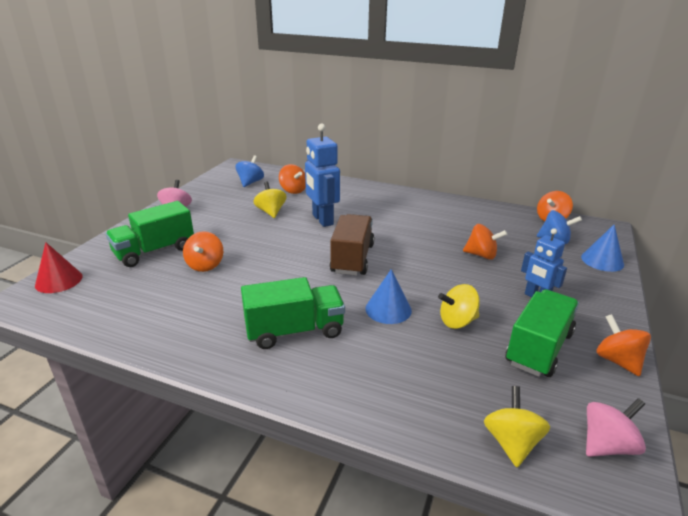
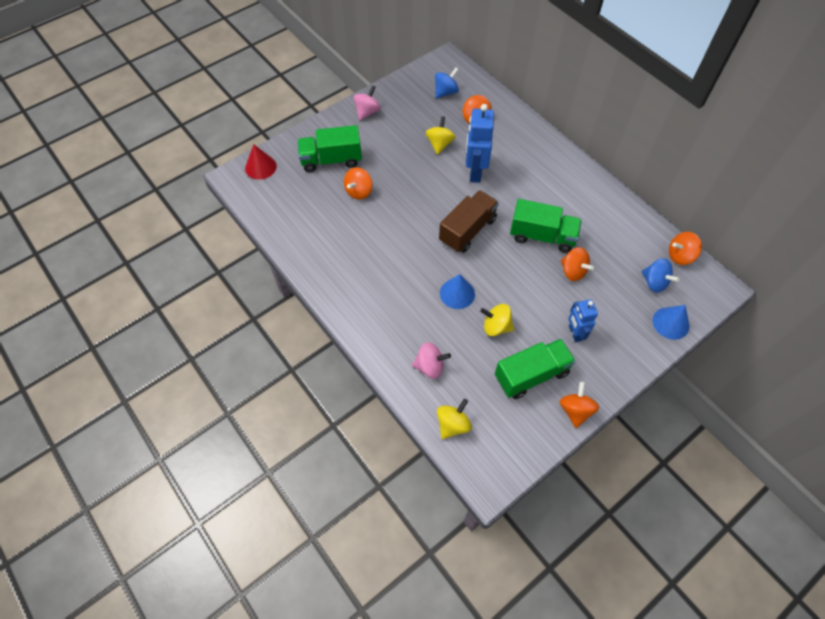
camera: 30 degrees right, 30 degrees up
(294, 331) = (384, 284): green truck -> green truck (542, 236)
(607, 445) = (505, 455): pink spinning top -> pink spinning top (430, 366)

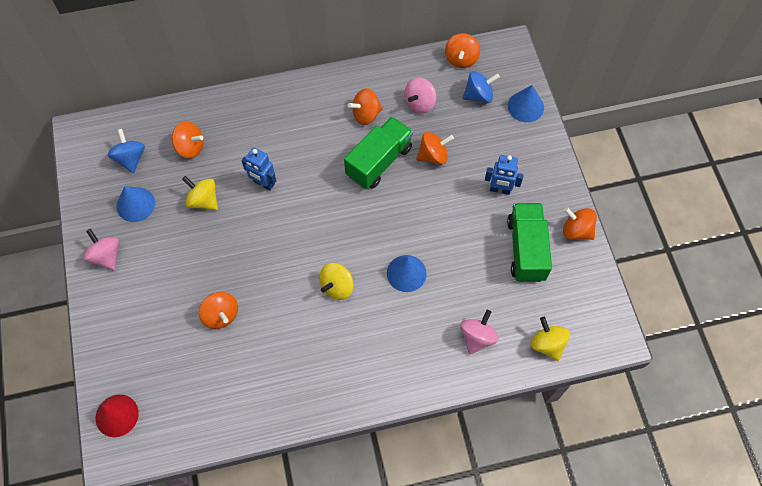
camera: 65 degrees left, 5 degrees up
(331, 160) = (156, 327): green truck -> none
(413, 110) = (135, 204): none -> blue cone
(467, 230) = (335, 227): brown truck -> none
(475, 172) = (263, 184): blue robot -> blue robot, size x0.63
(496, 326) = (461, 255): yellow spinning top -> yellow spinning top (337, 286)
(577, 211) = (366, 114): none -> orange spinning top
(614, 243) = (419, 103): none -> pink spinning top

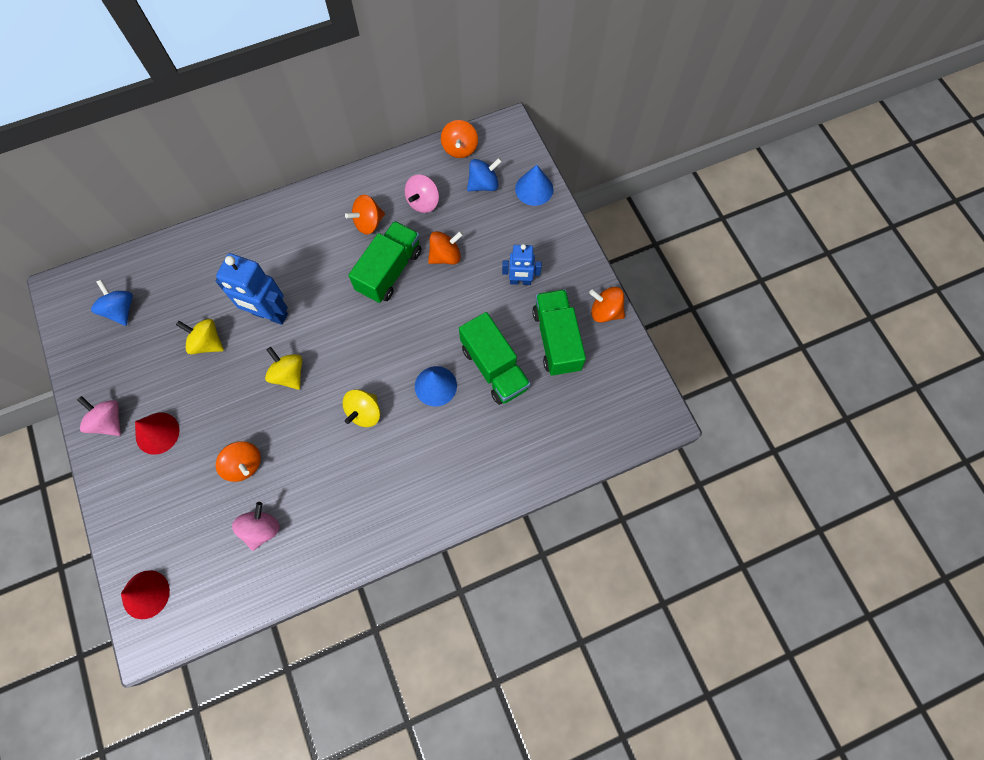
camera: 10 degrees left, 5 degrees up
(135, 204) = (133, 359): blue cone -> none
(147, 274) = (157, 433): none -> red cone
(190, 147) = (184, 287): orange spinning top -> none
(263, 184) = (269, 314): blue robot -> blue robot, size x1.60
(463, 265) = (494, 368): none -> green truck
(477, 337) = (519, 442): pink spinning top -> pink spinning top (261, 529)
(547, 344) = (592, 436): yellow spinning top -> yellow spinning top (289, 374)

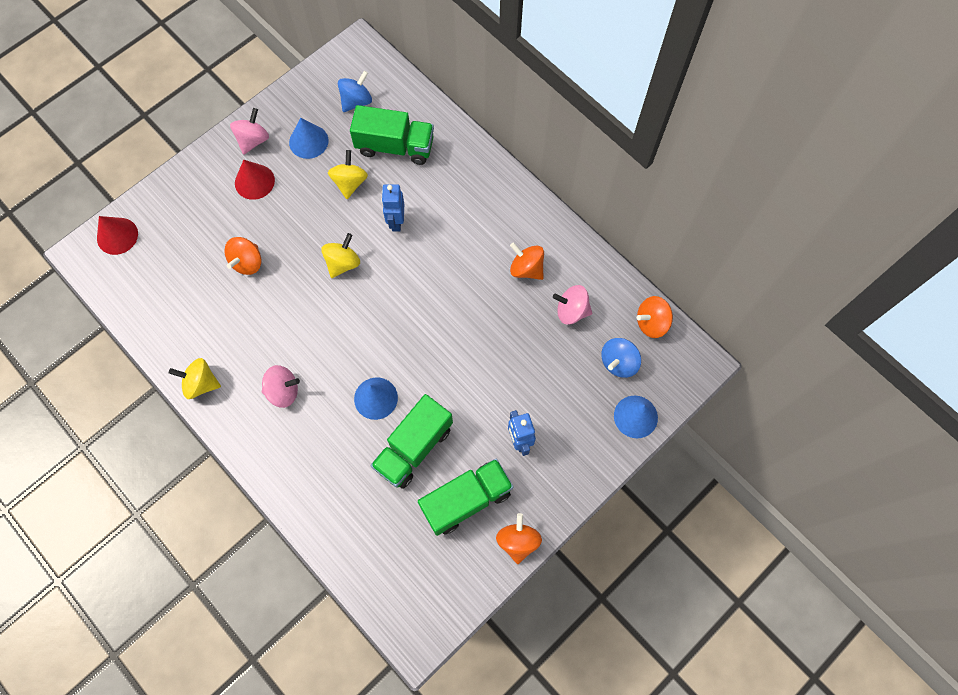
camera: 70 degrees right, 0 degrees up
(140, 368) = (308, 141): none -> blue cone
(261, 529) = (195, 301): pink spinning top -> pink spinning top (283, 391)
(269, 314) = (396, 222): blue robot -> blue robot, size x0.63
(364, 412) = (327, 344): yellow spinning top -> yellow spinning top (201, 383)
(389, 271) = (481, 309): green truck -> green truck (395, 146)
(445, 256) = (519, 355): orange spinning top -> none
(483, 184) = (618, 362): blue spinning top -> blue spinning top turned 90 degrees clockwise

